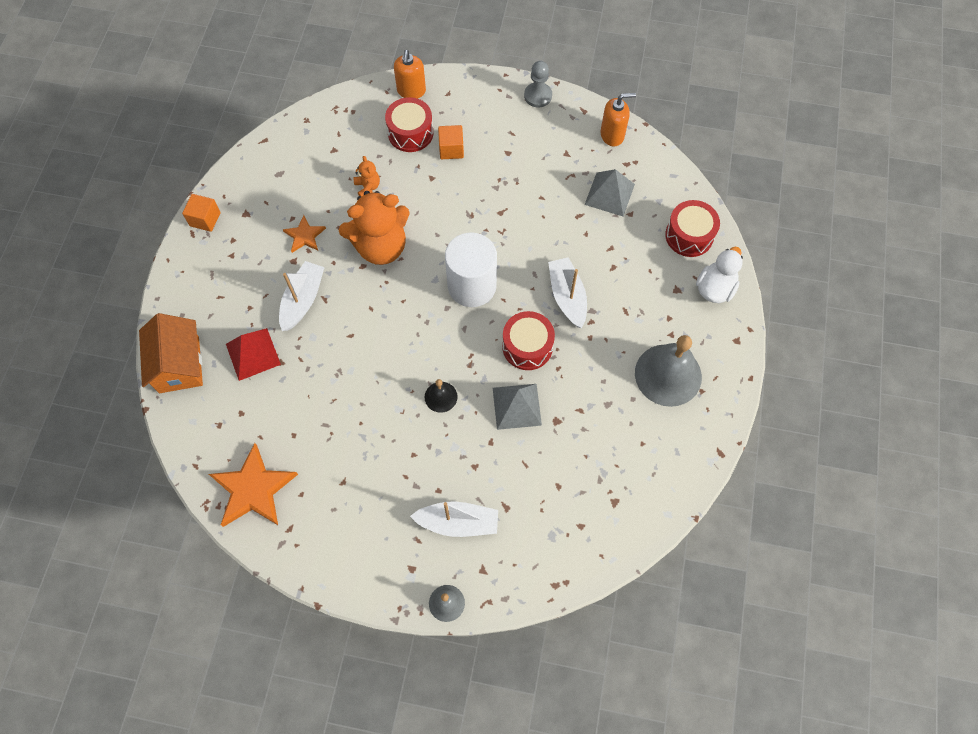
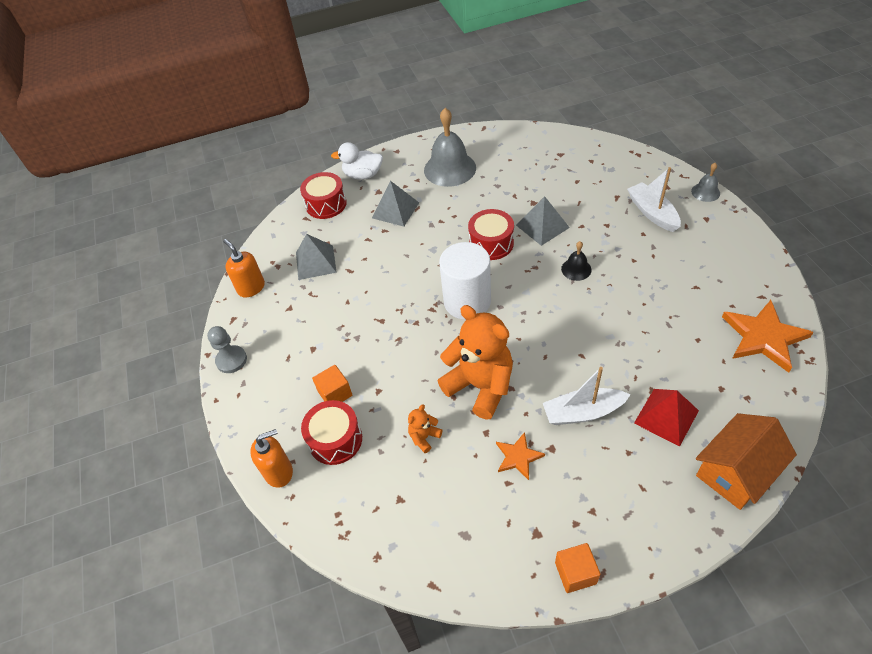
camera: 115 degrees left, 15 degrees down
(567, 296) = (430, 242): white boat -> none
(636, 291) = (395, 210): none -> grey pyramid

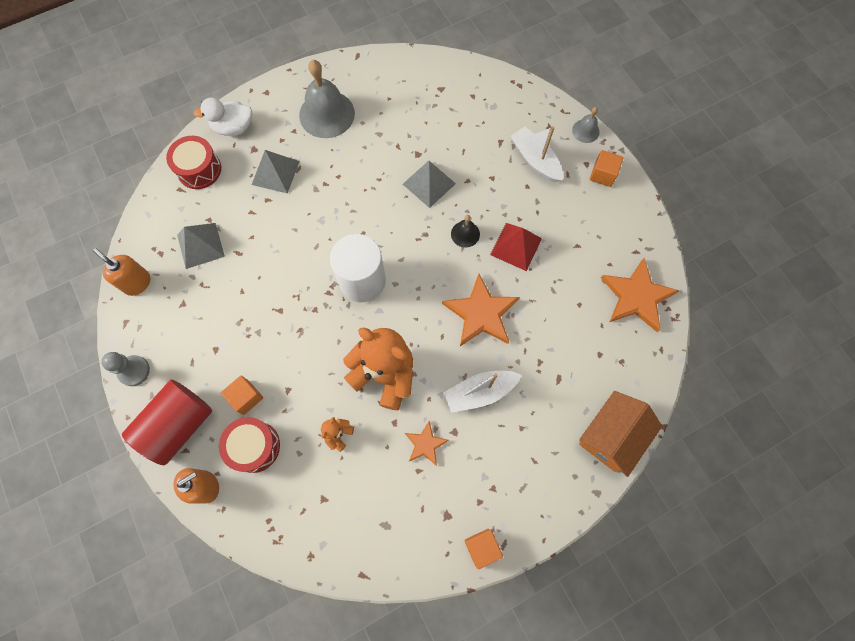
camera: 15 degrees left, 20 degrees up
(263, 412) = (178, 425): none -> red cylinder
(491, 243) = (379, 209): red drum -> none
(588, 339) = (481, 313): none -> orange star
(666, 416) = (553, 388): red pyramid -> red pyramid (516, 246)
(724, 228) = (602, 174): none -> orange cube

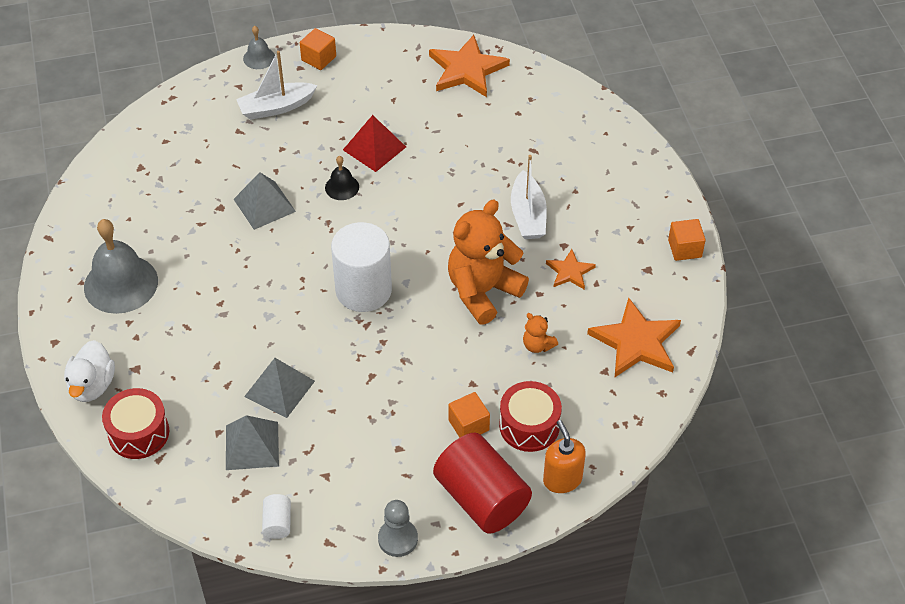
camera: 75 degrees left, 20 degrees down
(137, 283) = (277, 523): orange soap dispenser -> white cylinder
(275, 172) = (181, 350): grey pyramid -> grey pyramid (279, 388)
(481, 313) = (441, 194): orange star -> orange star (636, 342)
(611, 436) = (603, 126): orange house -> none

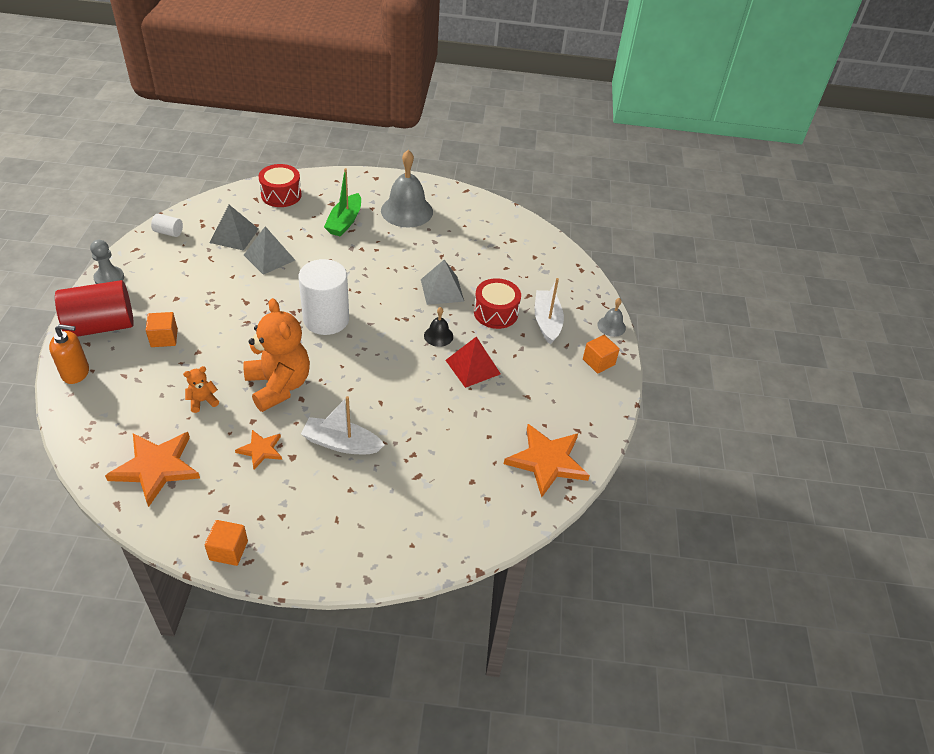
camera: 105 degrees right, 5 degrees down
(92, 385) = (331, 185): white duck -> none
(172, 339) = (344, 222): none -> green boat
(529, 426) = (135, 370): red drum -> red drum (496, 313)

